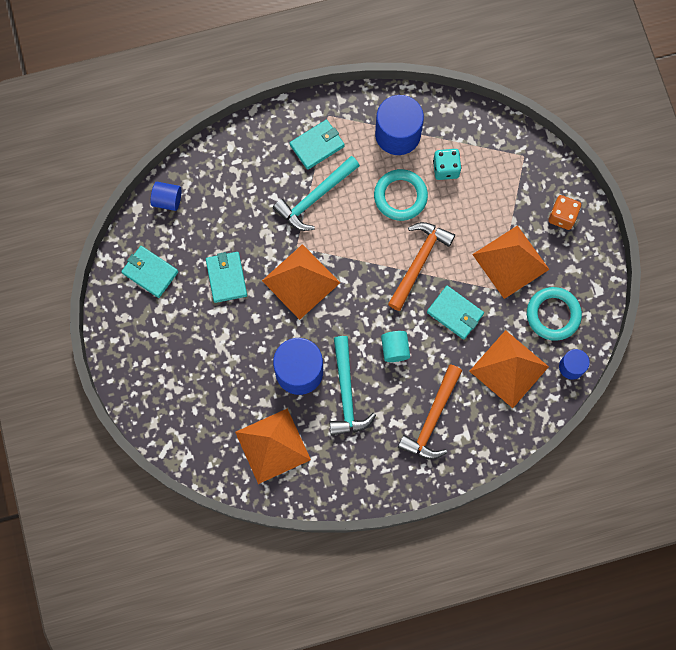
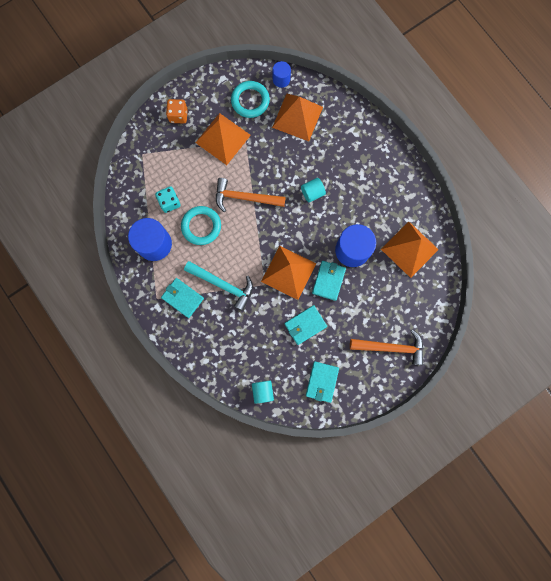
camera: 110 degrees left, 5 degrees up
(167, 200) = (263, 391): blue cylinder -> turquoise cylinder
(346, 393) = (355, 214): turquoise hammer -> none
(432, 419) = (350, 153): orange hammer -> orange hammer (391, 347)
(455, 313) = (272, 162): turquoise wallet -> turquoise wallet (328, 281)

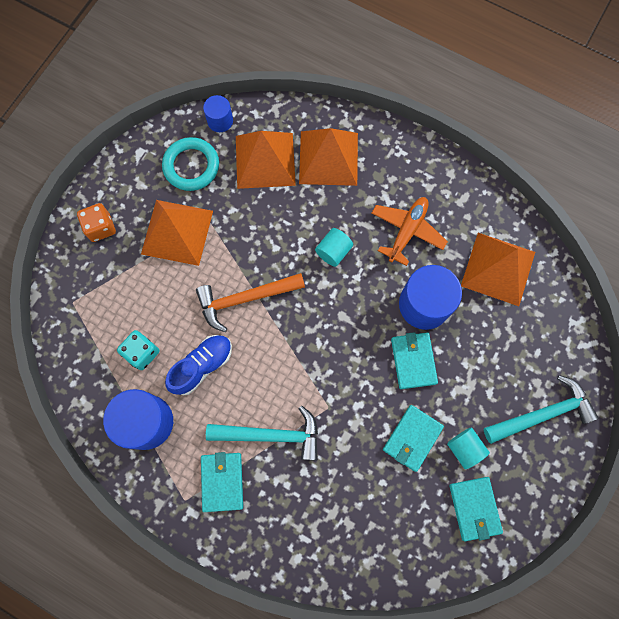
camera: 25 degrees left, 5 degrees down
(182, 298) = (222, 481): turquoise wallet -> turquoise wallet turned 75 degrees clockwise
(201, 226) = (202, 366): turquoise ring -> blue shoe
(263, 391) = (399, 563): turquoise cylinder -> turquoise cylinder (464, 448)
(288, 272) = (353, 374): orange pyramid -> orange pyramid (328, 158)
(364, 201) = (407, 231): none -> orange plane
(391, 347) = (542, 413): orange hammer -> turquoise hammer

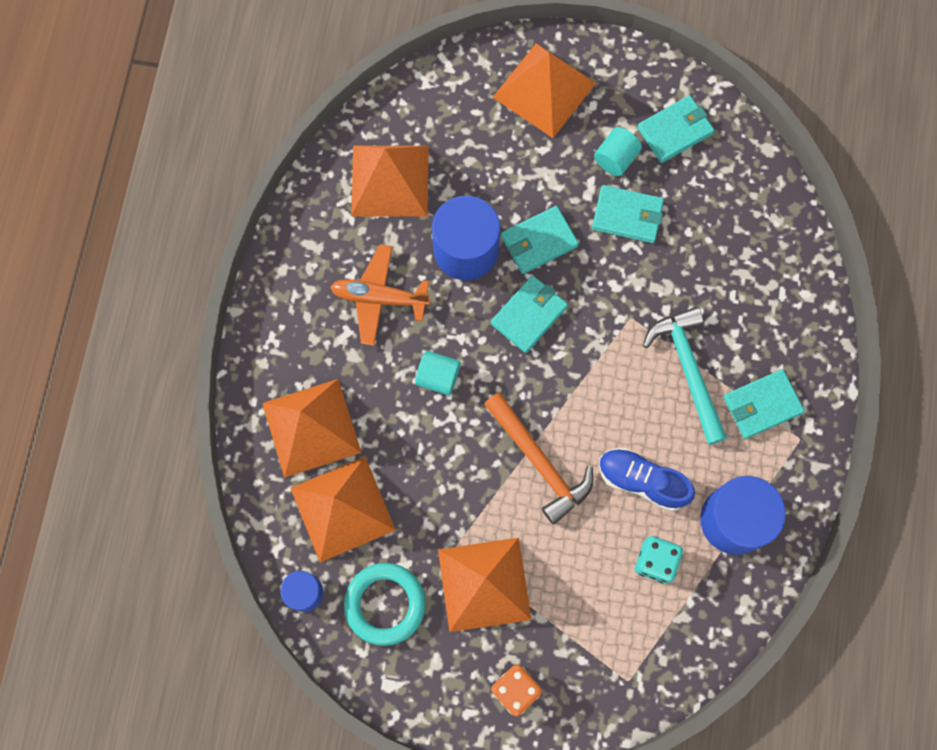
camera: 110 degrees left, 0 degrees up
(357, 332) = (529, 315): none -> turquoise wallet
(542, 413) = (544, 90): turquoise hammer -> orange pyramid

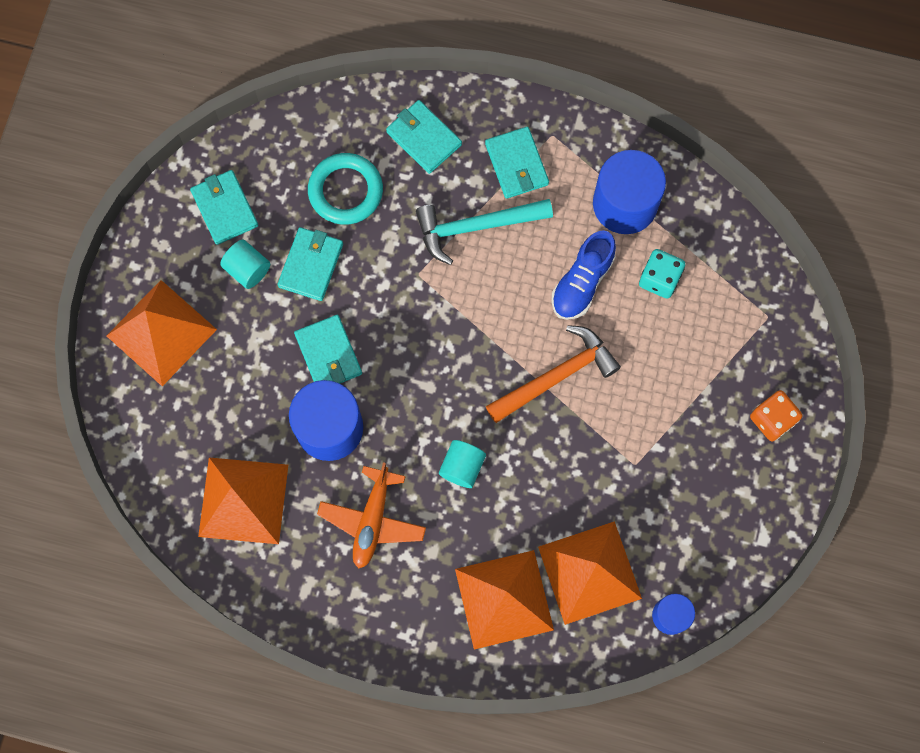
camera: 85 degrees left, 0 degrees up
(385, 604) = (686, 536): turquoise ring -> turquoise ring (345, 191)
(484, 584) = (672, 440): orange pyramid -> none
(529, 315) = (405, 372): turquoise wallet -> turquoise wallet (423, 138)

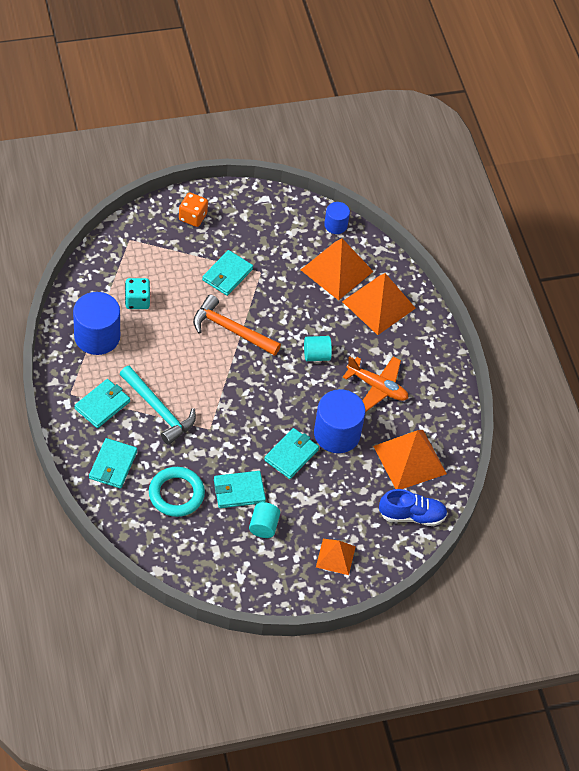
camera: 125 degrees left, 20 degrees down
(161, 332) = (335, 556): orange pyramid -> orange pyramid, size x0.58
(224, 208) = (230, 560): turquoise wallet -> turquoise wallet (227, 275)
(372, 520) = (377, 387): orange plane -> orange plane turned 45 degrees clockwise
(582, 282) = (163, 339): blue shoe -> blue shoe (412, 515)

